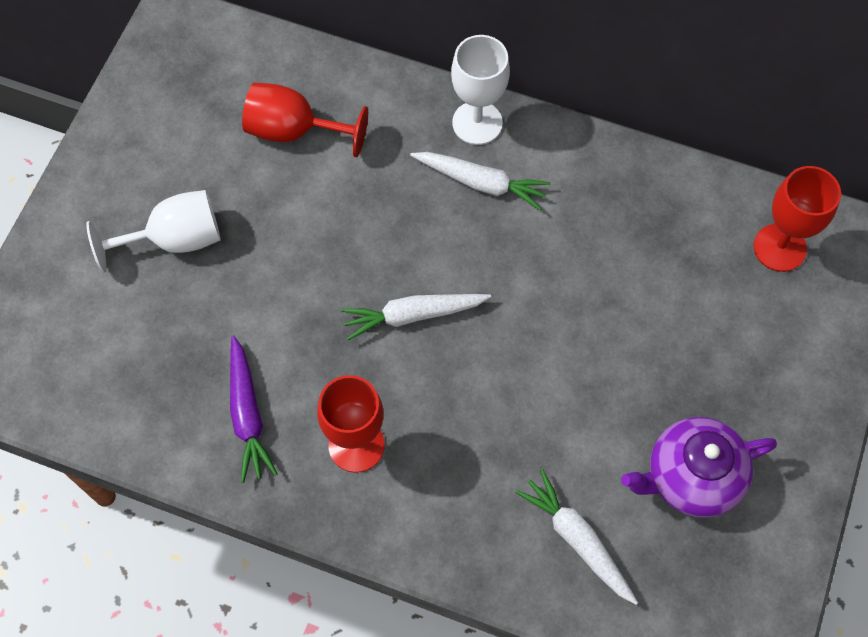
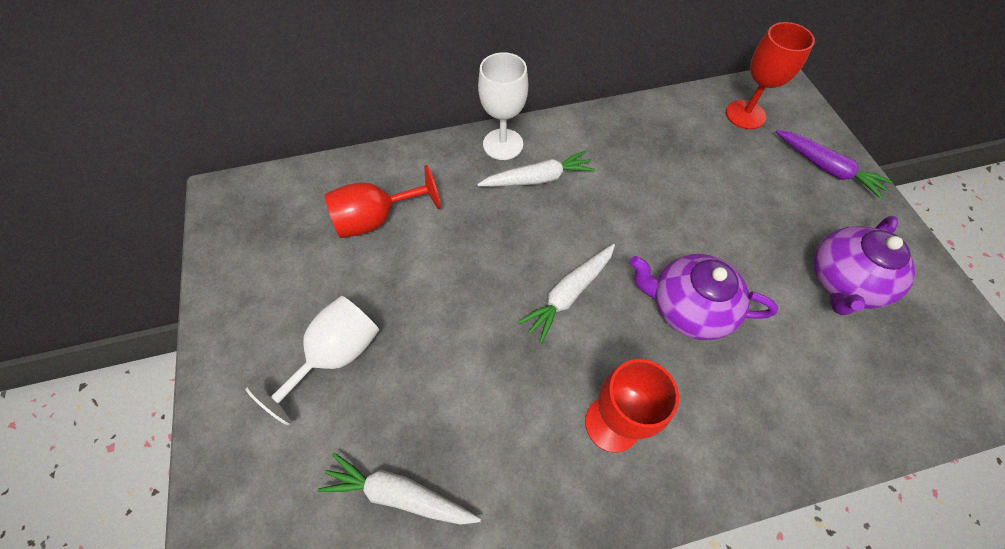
camera: 35 degrees left, 5 degrees down
(247, 415) = (506, 462): purple carrot -> purple carrot (826, 168)
(513, 399) = (687, 307): none -> purple teapot
(577, 539) = (824, 379): white carrot -> white carrot (399, 494)

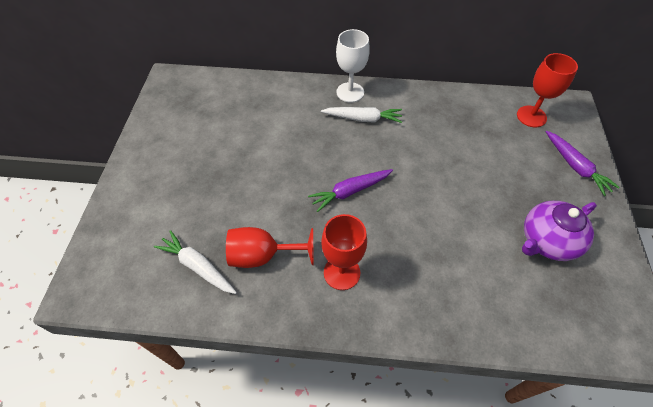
camera: 20 degrees right, 5 degrees down
(336, 355) = (195, 182): white goblet -> none
(376, 219) = (251, 115): red goblet -> red goblet (263, 256)
(568, 294) = (350, 191): white carrot -> purple carrot
(687, 307) = (425, 223): purple teapot -> none

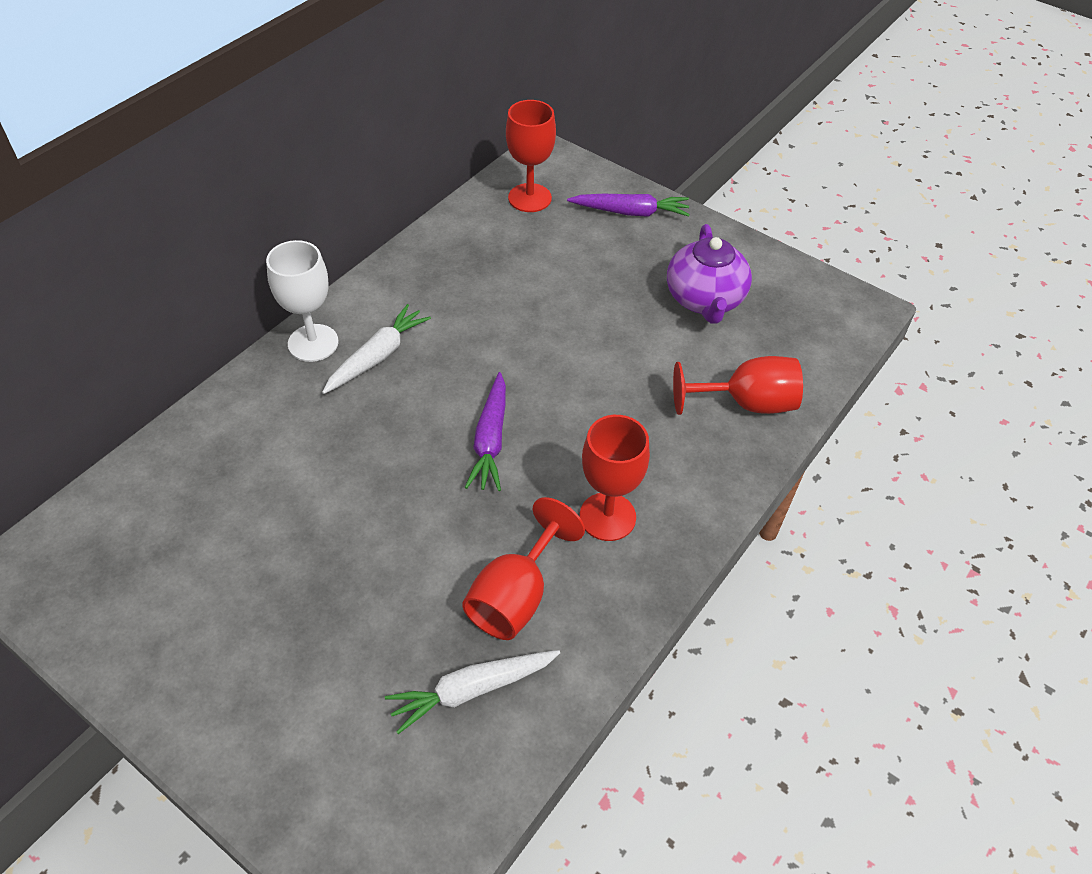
camera: 60 degrees left, 5 degrees down
(486, 307) = (746, 403): none -> red goblet

